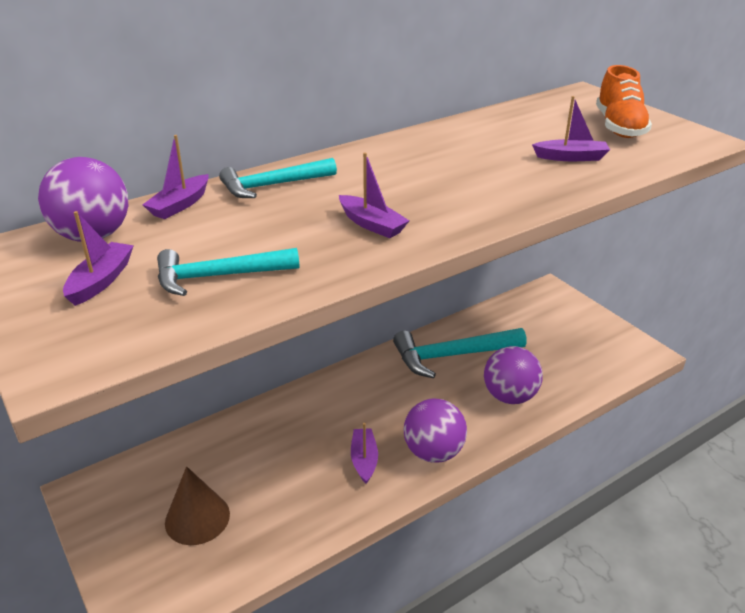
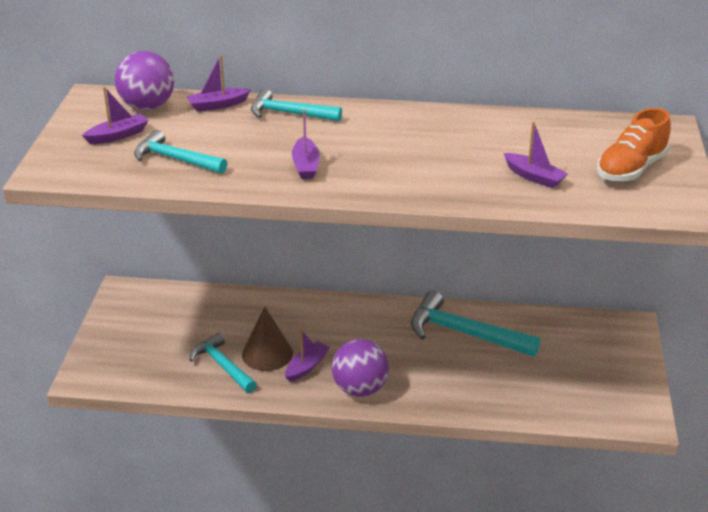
camera: 40 degrees right, 0 degrees up
(197, 518) = (168, 342): brown cone -> brown cone (267, 353)
(283, 508) = (222, 365): none -> turquoise hammer
(509, 396) = (470, 385): purple ball -> none

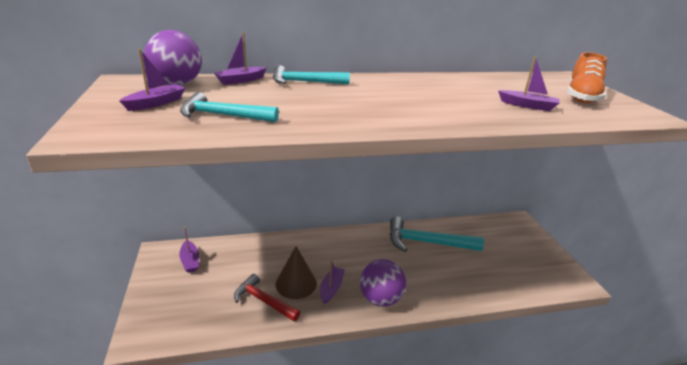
camera: 20 degrees left, 5 degrees down
(222, 365) = (263, 301): turquoise hammer -> red hammer
(306, 165) = (347, 111): purple boat -> purple boat (190, 261)

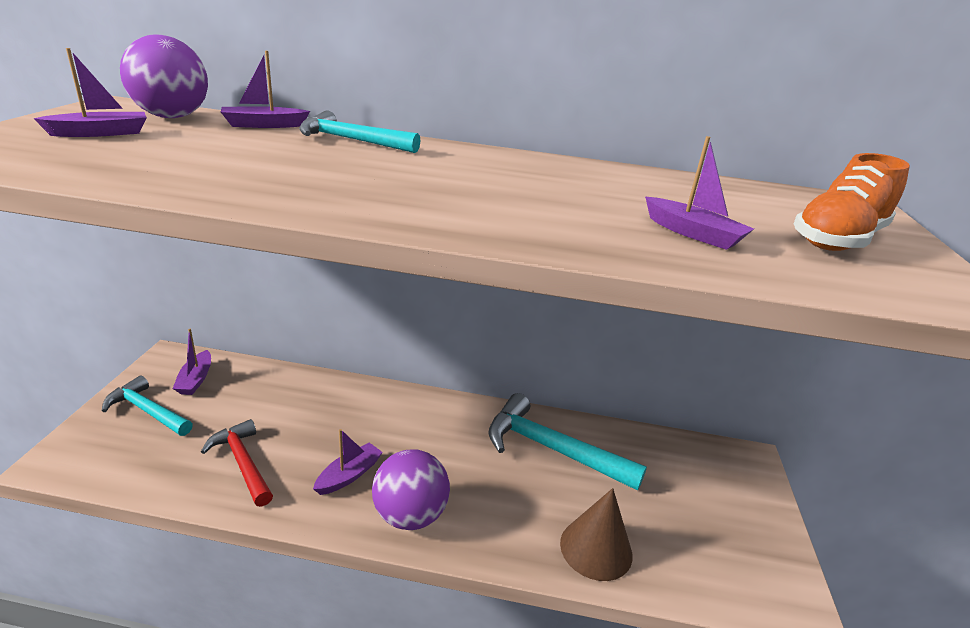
camera: 20 degrees right, 0 degrees up
(223, 115) = (154, 160): turquoise hammer -> turquoise hammer (147, 411)
(296, 283) = (305, 452): brown cone -> brown cone (596, 548)

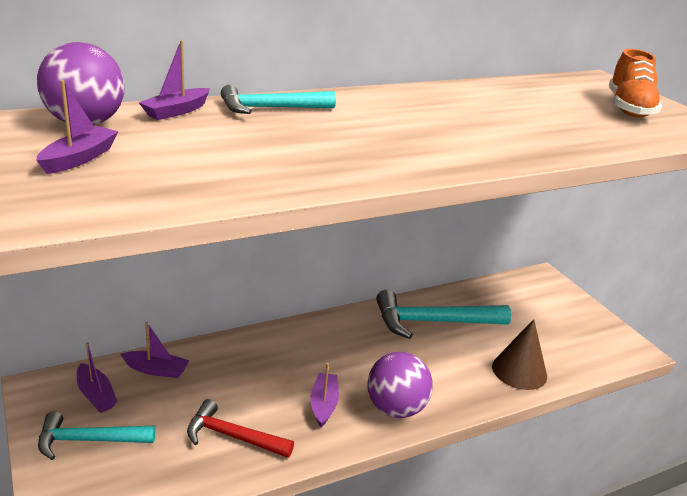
camera: 35 degrees left, 0 degrees up
(693, 233) = (574, 125): purple boat -> purple boat (156, 370)

